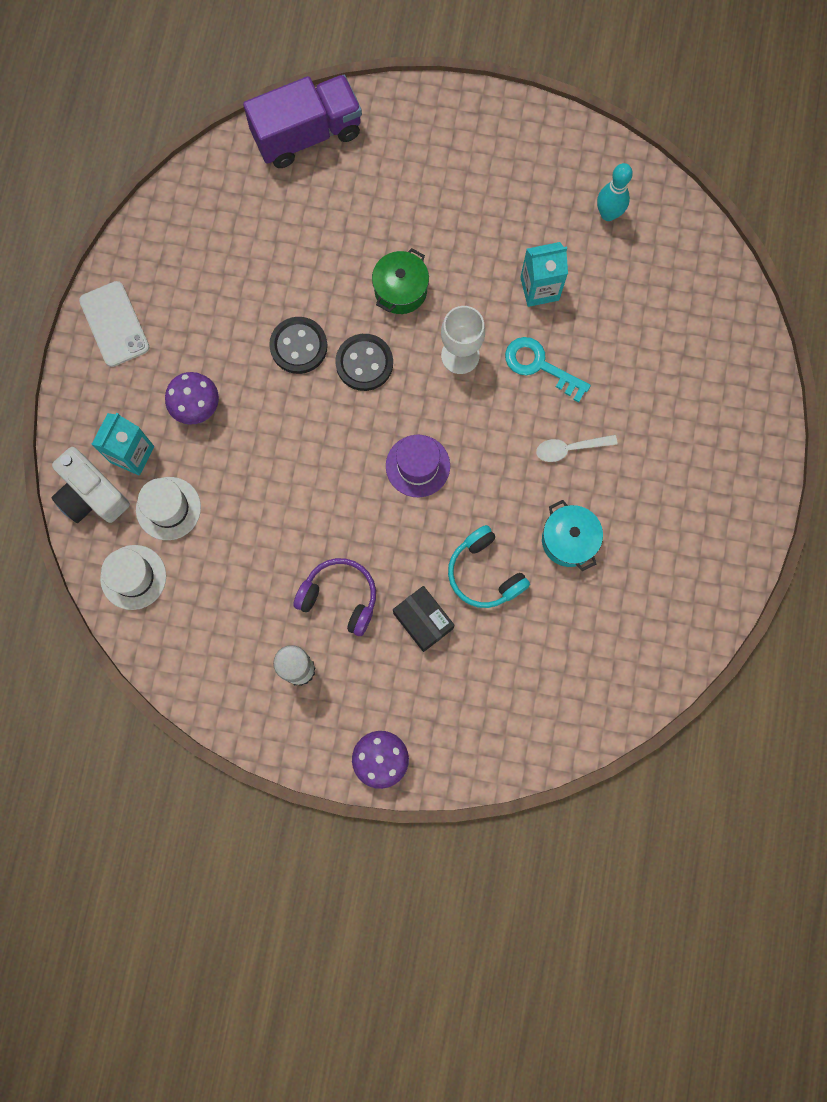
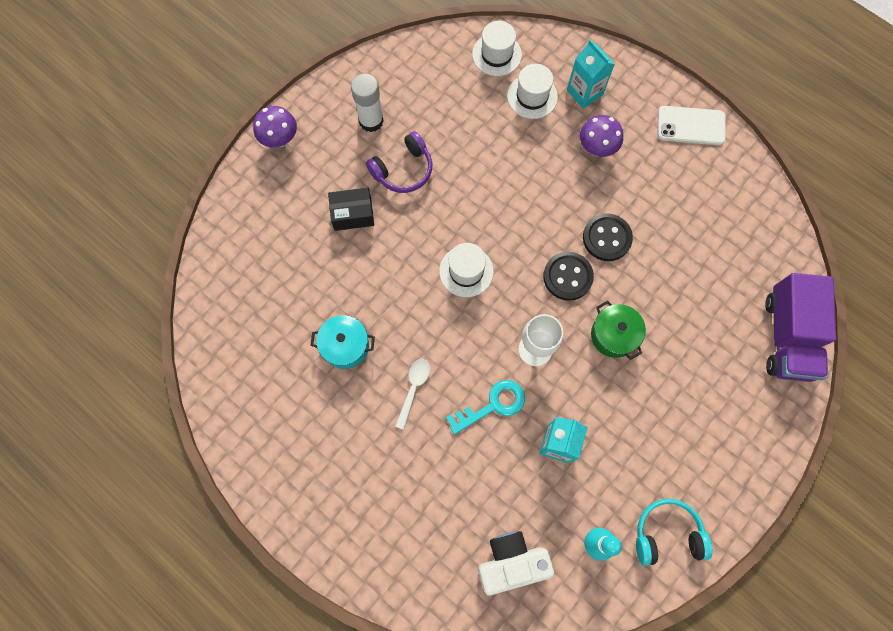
camera: 120 degrees right, 5 degrees down
(92, 494) = (569, 56): white camera -> white camera (511, 562)
(417, 466) = (466, 271): purple hat -> white hat
(484, 573) = (359, 273): turquoise headphones -> turquoise headphones (667, 534)

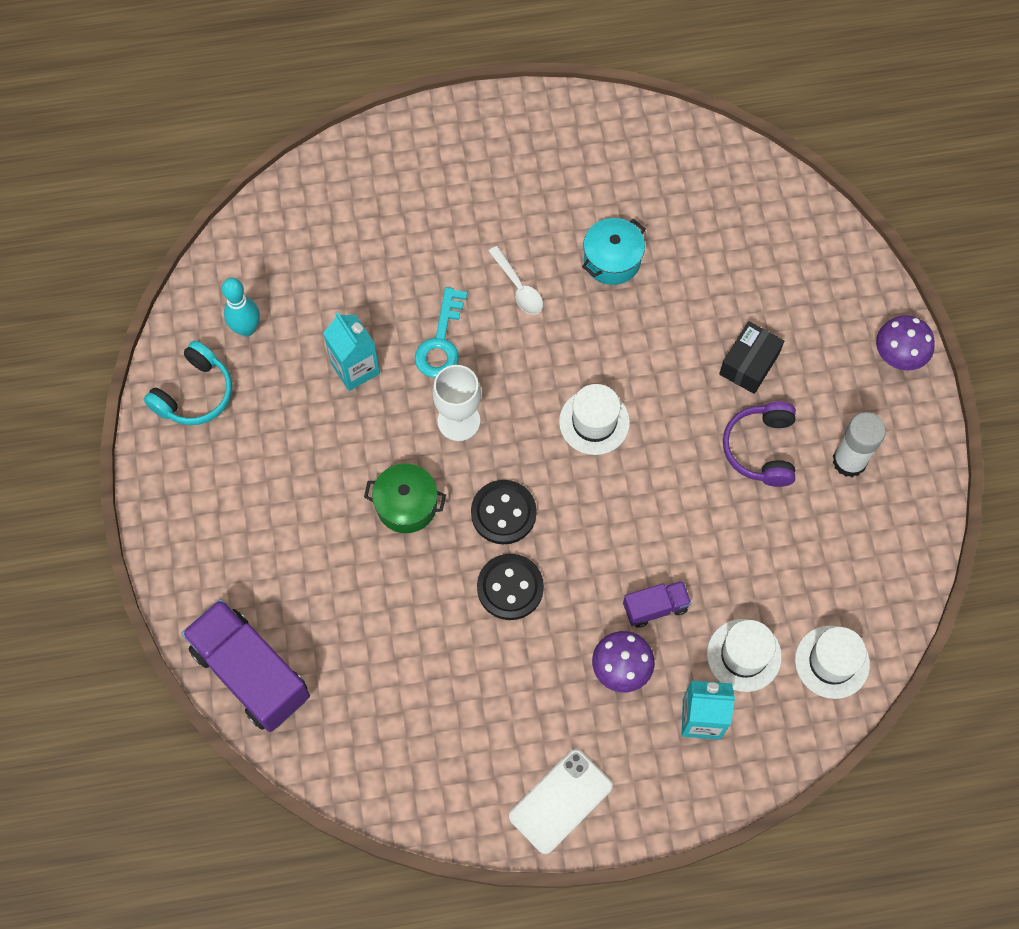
camera: 130 degrees right, 5 degrees down
(511, 562) = (296, 251): white camera -> none
(547, 156) = (655, 607): none -> purple truck

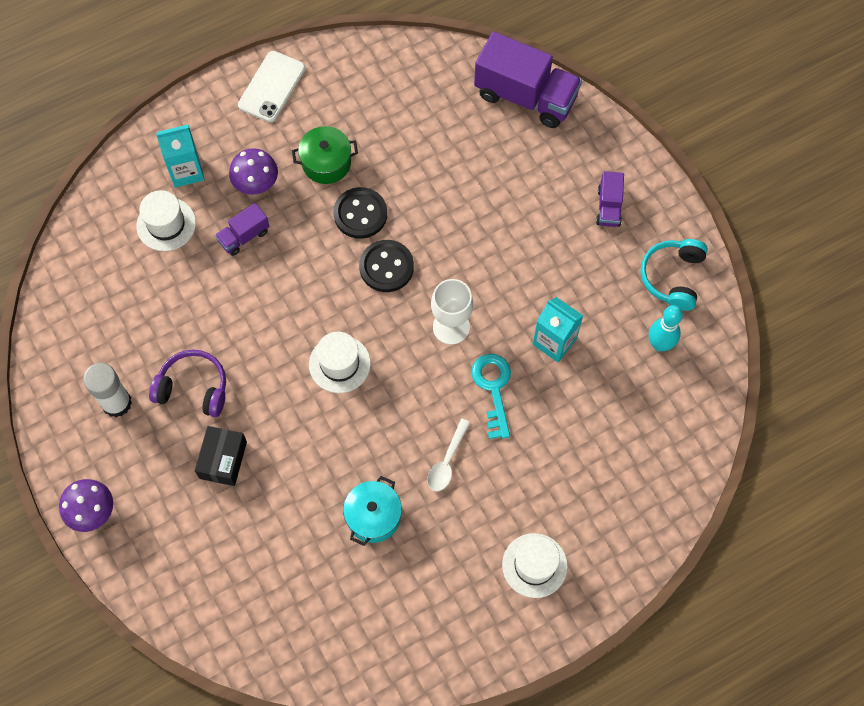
camera: 160 degrees right, 0 degrees up
(222, 497) = (609, 207): none -> purple truck
(406, 505) = (464, 248): green pot -> green pot (326, 163)
(518, 287) = (447, 461): white spoon -> white spoon turned 105 degrees counterclockwise
(761, 449) = (193, 388): purple headphones -> purple headphones turned 60 degrees counterclockwise
(832, 662) = (97, 241): white hat -> white hat (534, 565)

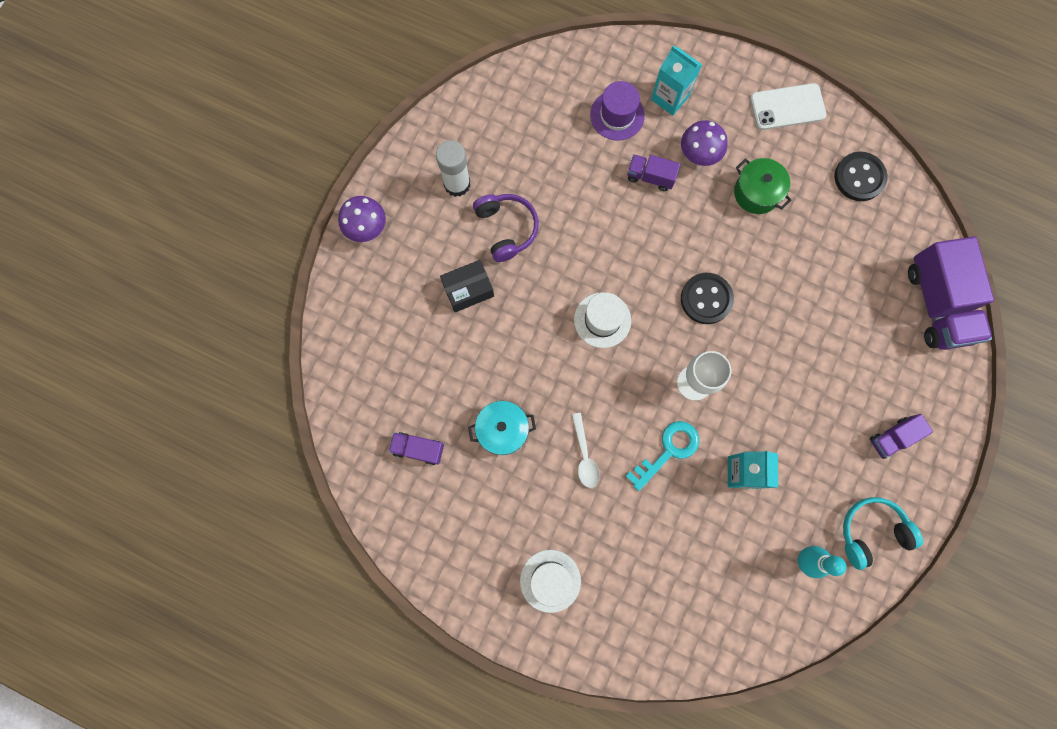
camera: 55 degrees right, 10 degrees up
(166, 224) = (617, 115): white hat -> purple hat
(335, 604) = (418, 449): none -> purple truck
(360, 214) = (734, 248): black button -> black button (859, 177)
(447, 461) = (584, 455): white spoon -> white spoon turned 90 degrees counterclockwise

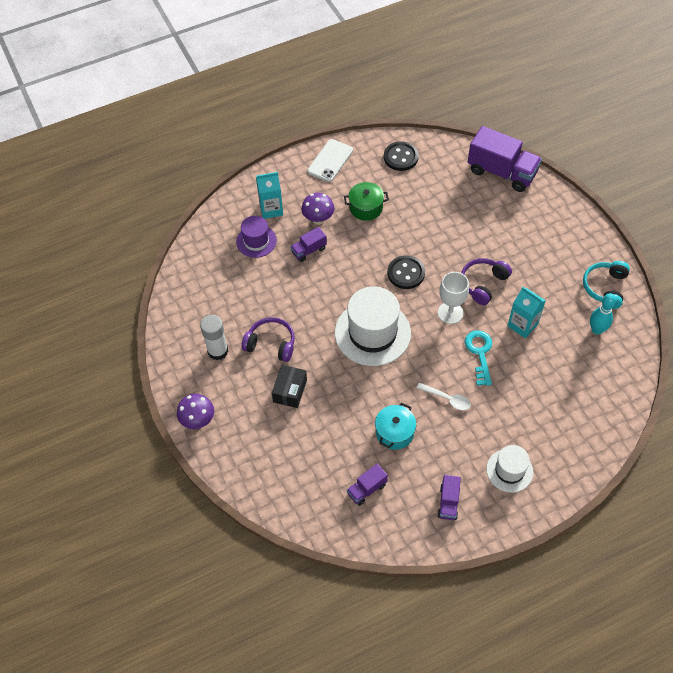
camera: 50 degrees left, 20 degrees down
(602, 320) = (372, 333): white hat -> white hat, size x1.78
(762, 391) = (483, 284): none -> purple headphones
(892, 437) = (559, 242): purple truck -> purple truck (448, 502)

